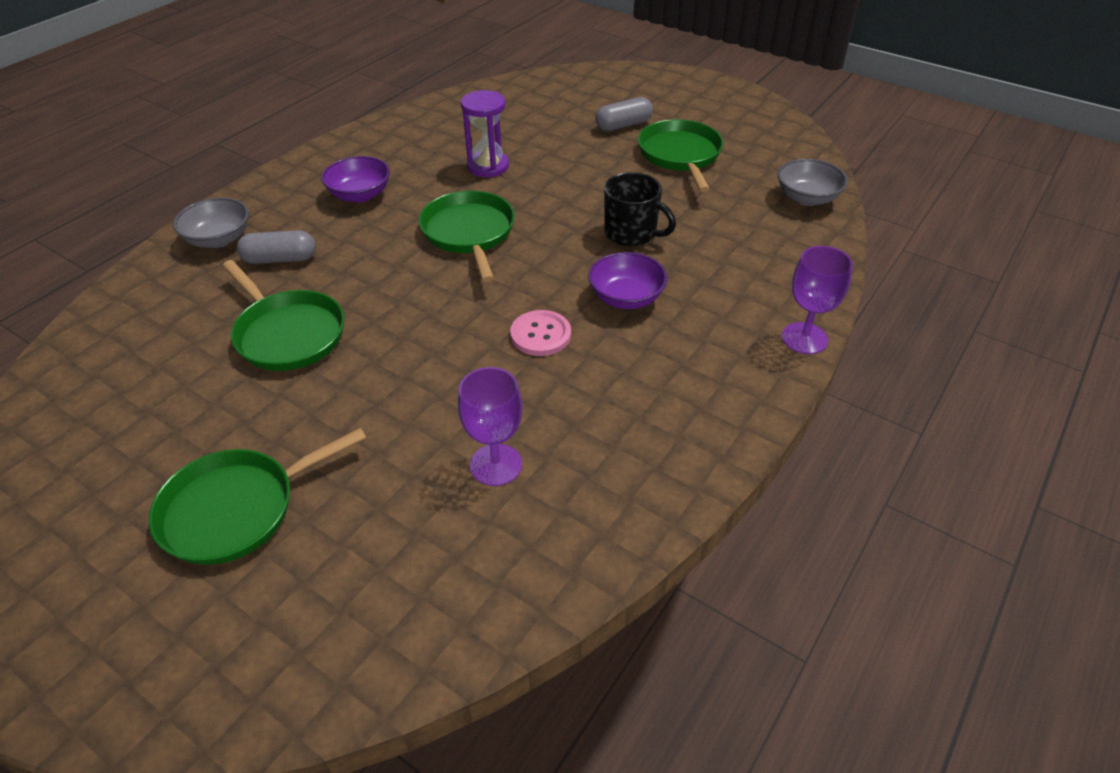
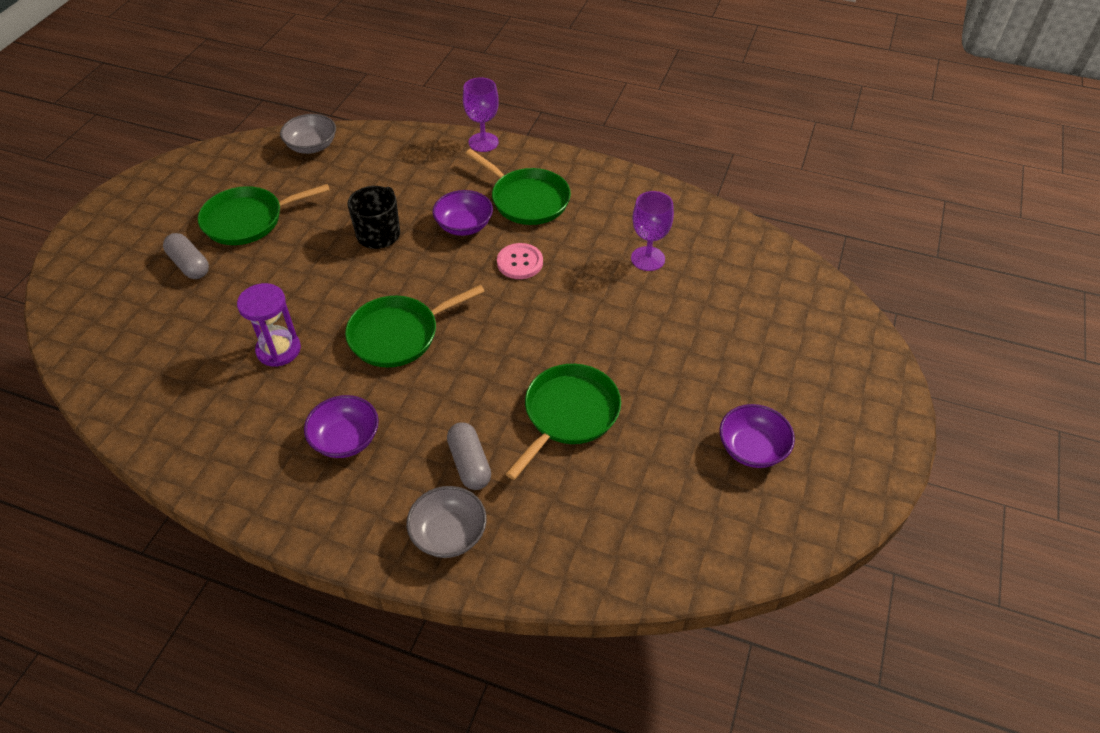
camera: 105 degrees left, 5 degrees up
(123, 481) = (752, 448): none -> purple bowl
(236, 509) = (741, 373): green pan -> green pan (527, 200)

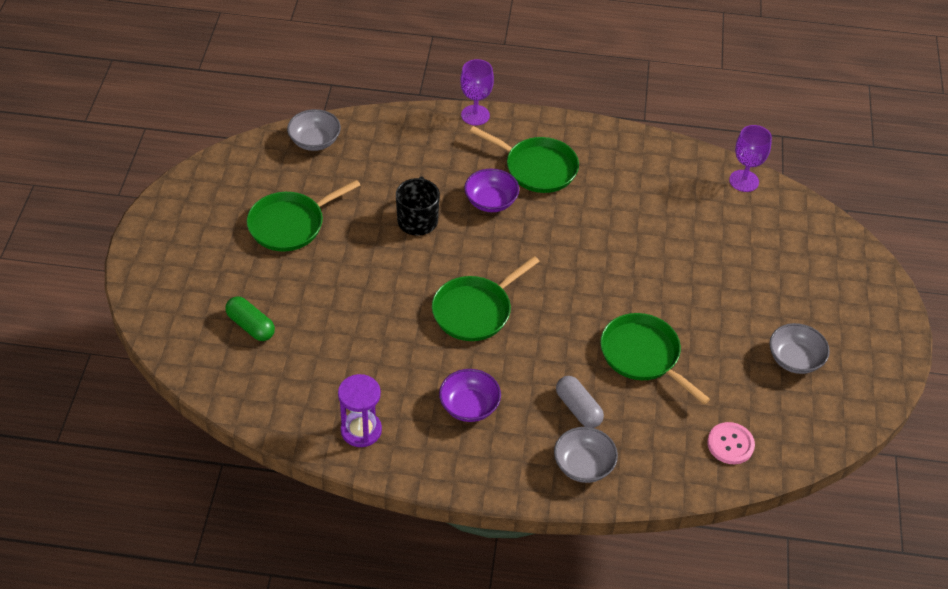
camera: 15 degrees left, 0 degrees up
(156, 314) = (251, 326): none -> green capsule
(189, 265) = (257, 275): grey capsule -> none
(278, 350) = (377, 340): purple hourglass -> purple hourglass (361, 430)
(520, 262) = (553, 229): pink button -> pink button (730, 444)
(569, 414) = (642, 355): green pan -> green pan turned 60 degrees counterclockwise
(648, 259) = (662, 209): purple goblet -> purple goblet (744, 181)
(752, 448) = (795, 359): purple bowl -> grey bowl

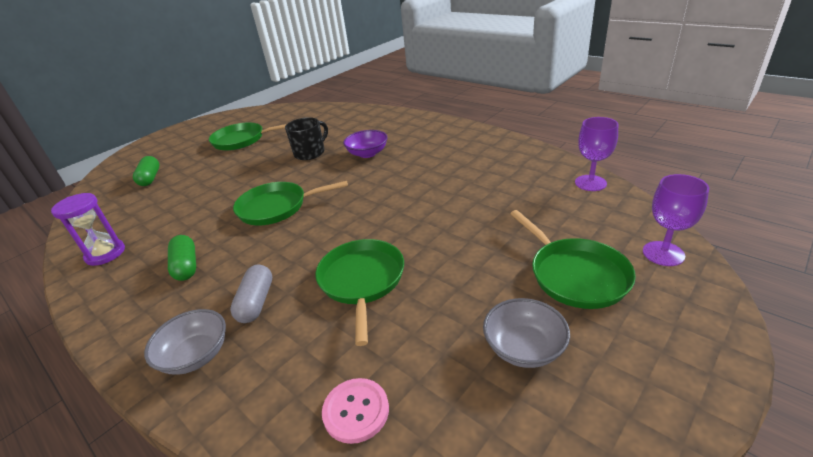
camera: 40 degrees right, 15 degrees down
(315, 141) = (306, 111): grey bowl -> none
(469, 406) = (186, 266): purple bowl -> green capsule
(475, 115) = (411, 115): purple goblet -> purple goblet (663, 253)
(537, 168) = (420, 144): green pan -> green pan (575, 275)

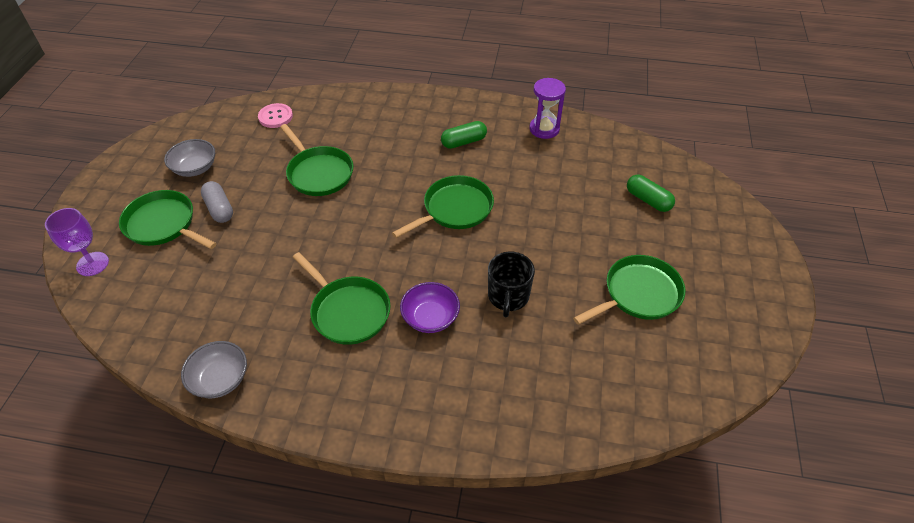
camera: 145 degrees right, 15 degrees up
(186, 266) = (463, 142): green capsule -> green capsule turned 60 degrees counterclockwise
(196, 355) = (385, 107): grey bowl -> grey bowl (220, 379)
(256, 302) = (381, 139): grey capsule -> grey capsule (219, 209)
(418, 166) = (348, 311): none -> green pan
(590, 183) = (143, 340): purple goblet -> none

